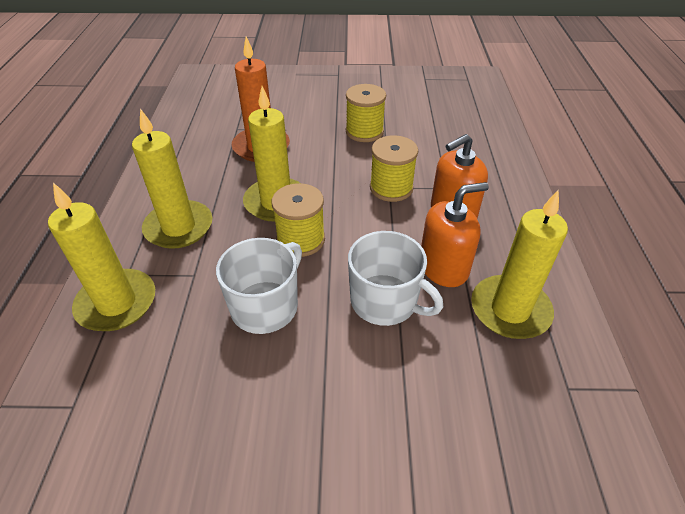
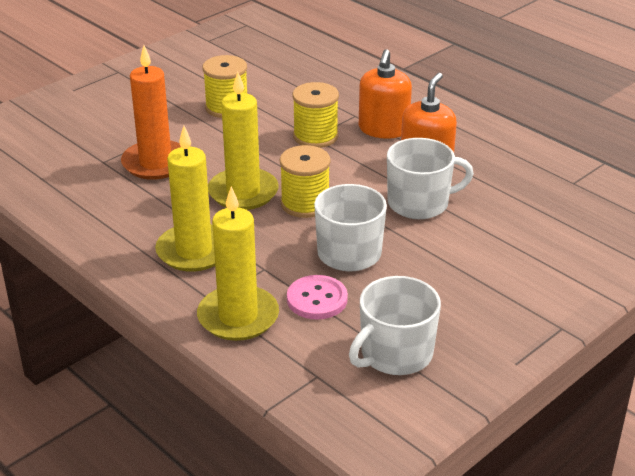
camera: 45 degrees left, 10 degrees down
(146, 442) = (395, 354): none -> white mug
(181, 332) = (317, 299): none -> pink button
(510, 310) = (496, 164): yellow candle -> none

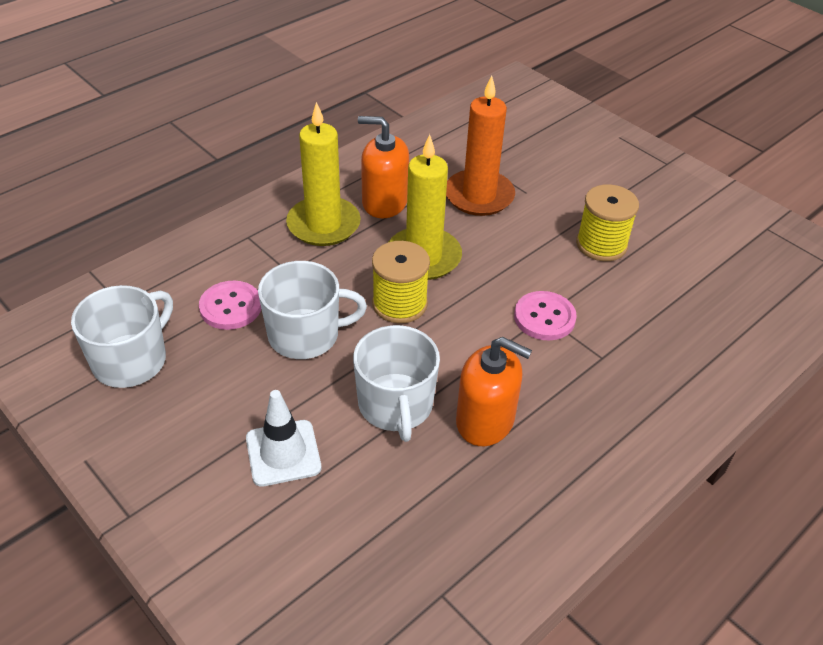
camera: 90 degrees right, 10 degrees up
(238, 317) = (217, 253): yellow candle -> none
(315, 136) = (544, 317): yellow spool -> pink button
(383, 129) = (569, 384): orange soap dispenser -> orange soap dispenser (384, 202)
(395, 354) = (131, 360): white mug -> white mug turned 75 degrees clockwise
(479, 254) = (283, 453): none -> white traffic cone

